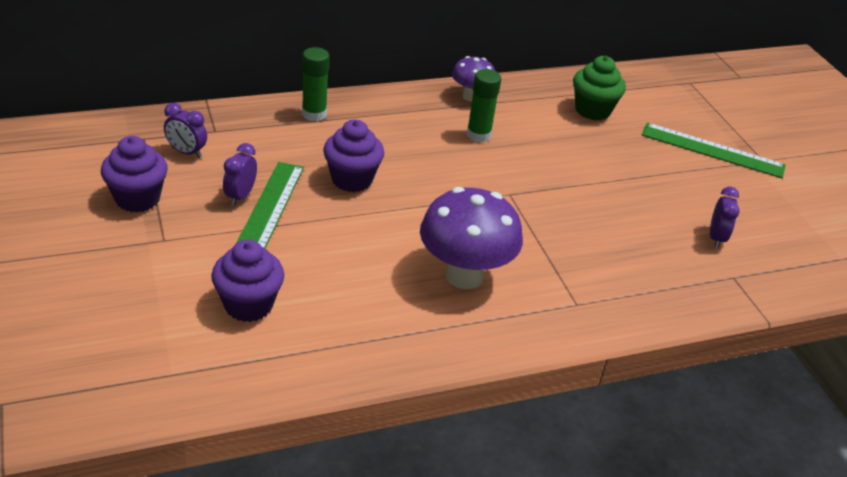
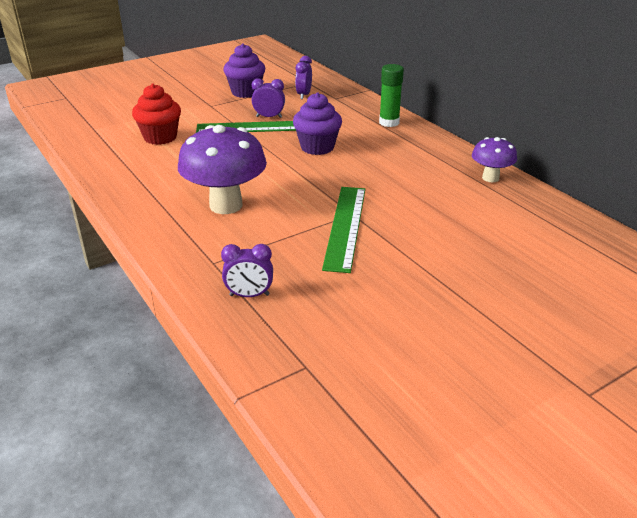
camera: 80 degrees right, 5 degrees down
(248, 305) = (160, 137): purple cupcake -> red cupcake
(478, 135) = (431, 189): green glue stick -> none
(592, 110) = (548, 246): green cupcake -> none
(712, 150) = (562, 342): green ruler -> green ruler (345, 226)
(716, 238) = (372, 350): purple clock -> purple clock (249, 295)

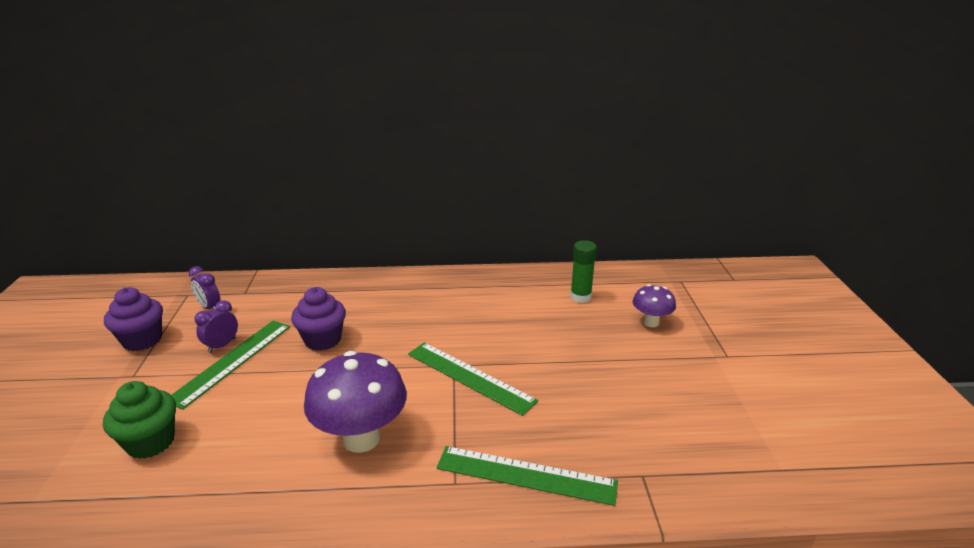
camera: 60 degrees left, 5 degrees down
(160, 137) = (150, 442): red cupcake -> green cupcake
(249, 295) = (526, 475): purple clock -> green ruler
(389, 122) = (331, 285): green glue stick -> green glue stick (580, 297)
(490, 178) = (470, 280): purple mushroom -> purple mushroom (651, 322)

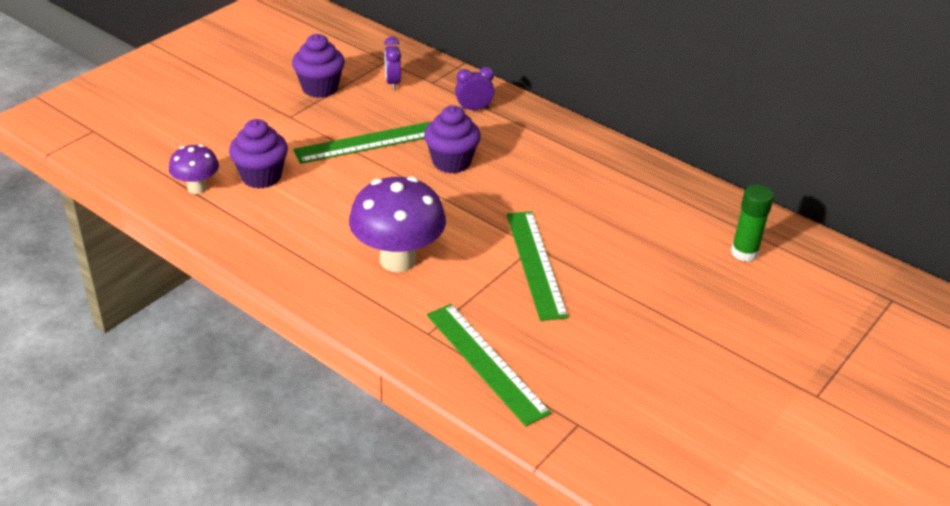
camera: 40 degrees right, 10 degrees up
(150, 442) = (261, 177): green cupcake -> purple cupcake
(222, 345) = (371, 124): purple clock -> purple clock (473, 109)
(651, 322) = (783, 319): purple mushroom -> purple mushroom (197, 188)

